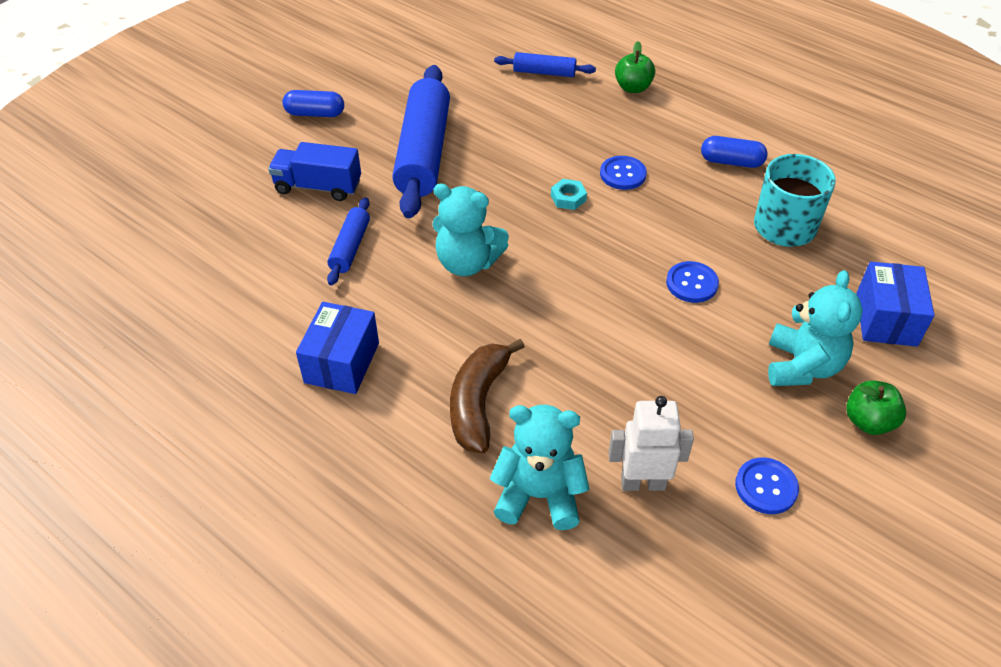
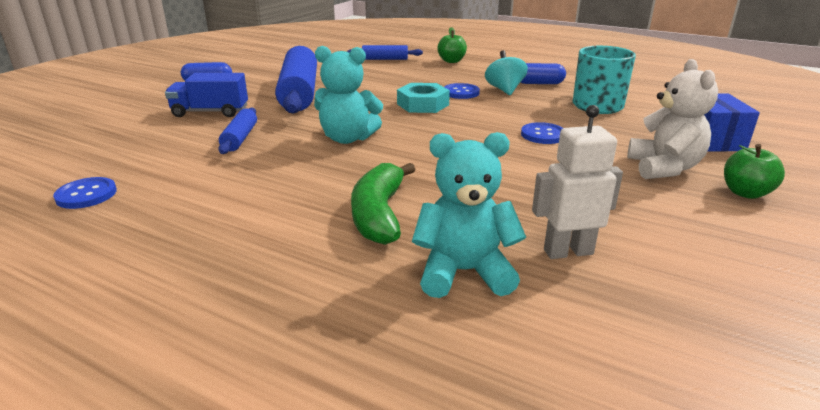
camera: 10 degrees left, 20 degrees down
(342, 363) = (234, 201): blue box -> none
(478, 403) = (379, 214): brown banana -> green banana
(568, 198) = (423, 104): turquoise nut -> turquoise nut, size x1.76
(680, 174) = (504, 90): none -> turquoise spinning top
(766, 487) = (689, 242): blue button -> blue button (86, 195)
(802, 366) = (663, 168): turquoise teddy bear -> white teddy bear

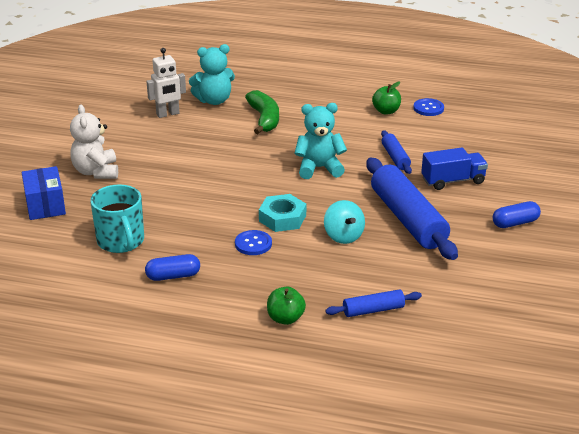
camera: 165 degrees right, 5 degrees up
(504, 90) = (210, 256): turquoise spinning top -> turquoise spinning top (343, 236)
(543, 135) = (174, 193): blue button -> none
(745, 193) = (56, 159): green apple -> green apple (386, 111)

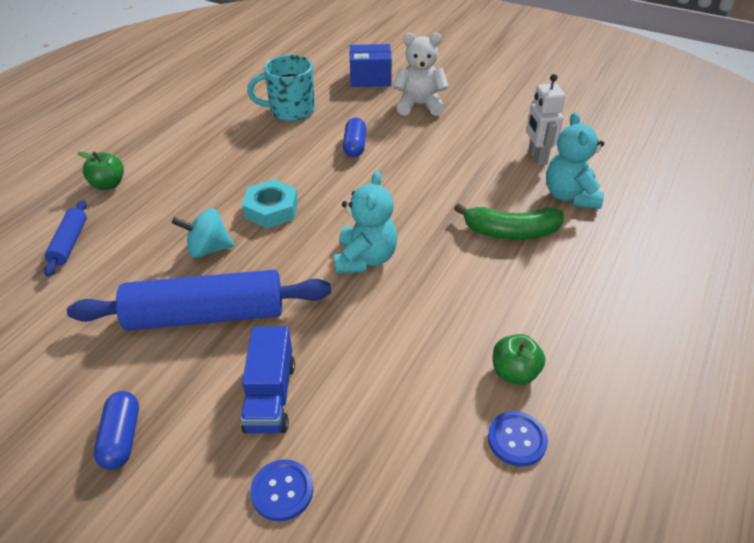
camera: 105 degrees right, 10 degrees up
(173, 276) = (219, 132): blue capsule -> blue capsule (355, 146)
(253, 244) = (237, 183): blue button -> blue button (282, 491)
(395, 157) = (363, 344): blue rolling pin -> none

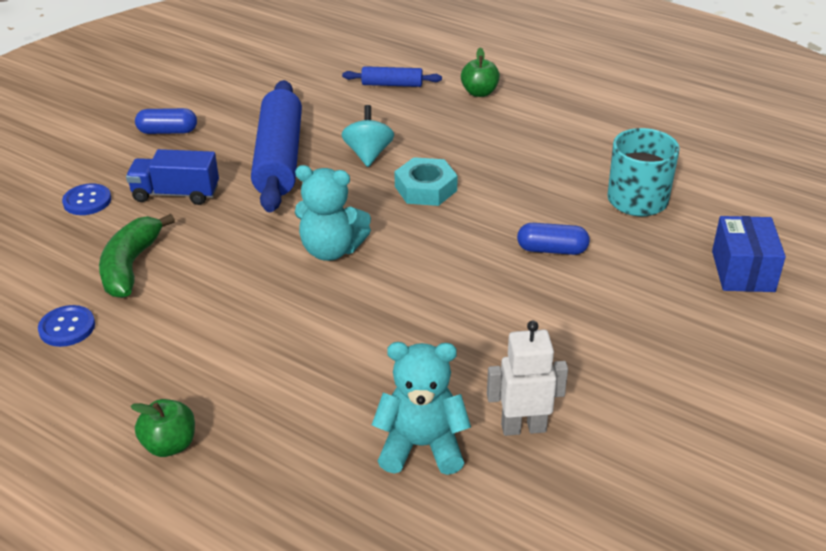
camera: 95 degrees right, 5 degrees down
(419, 105) = (667, 316): white teddy bear -> none
(511, 232) = (353, 370): green banana -> green banana (130, 266)
(514, 373) = (139, 338): green apple -> green apple (170, 445)

